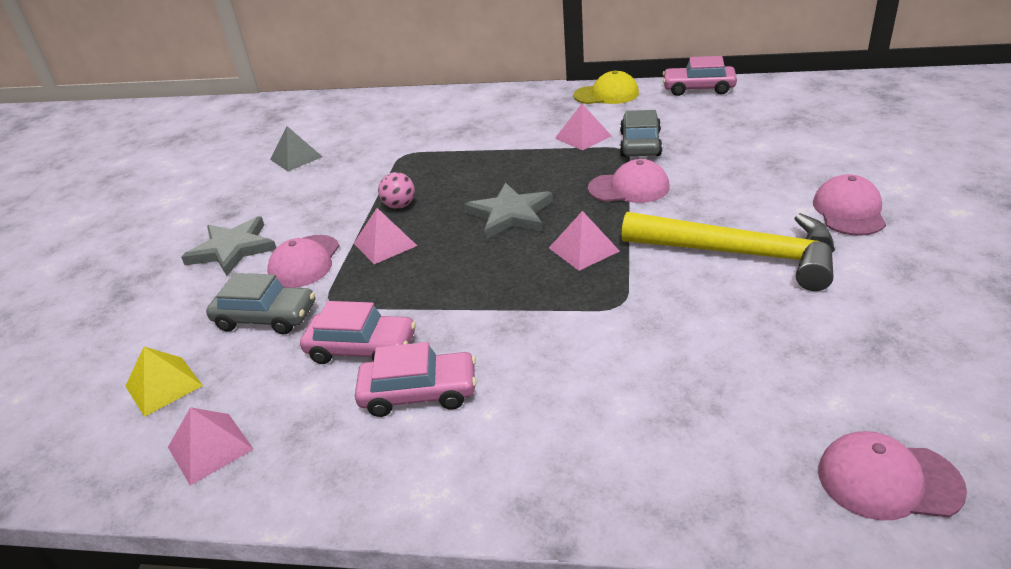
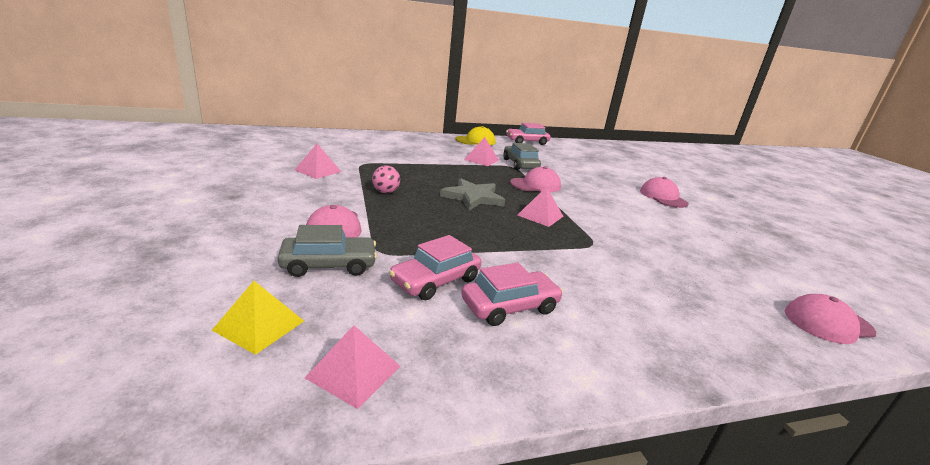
camera: 30 degrees left, 10 degrees down
(233, 249) = (256, 219): grey star -> none
(296, 158) = (270, 162): grey pyramid -> none
(362, 348) = (435, 280): pink car -> pink car turned 150 degrees clockwise
(385, 244) = (394, 214): pink pyramid -> pink pyramid (318, 170)
(741, 254) = (632, 217): yellow hammer -> none

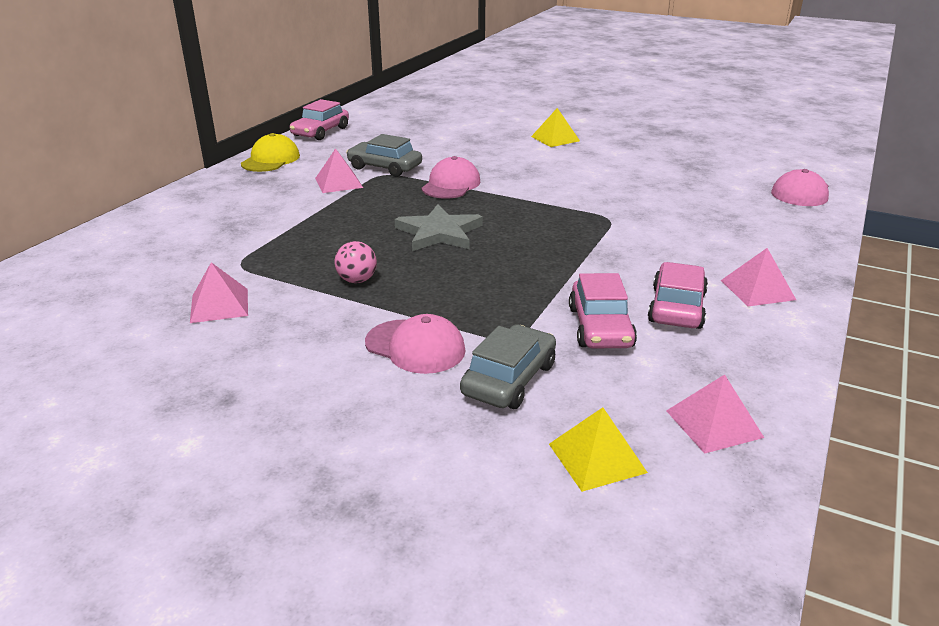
camera: 45 degrees left, 5 degrees up
(540, 215) = (525, 216): pink pyramid -> pink pyramid (757, 290)
(663, 197) = (555, 139): pink cap -> yellow pyramid

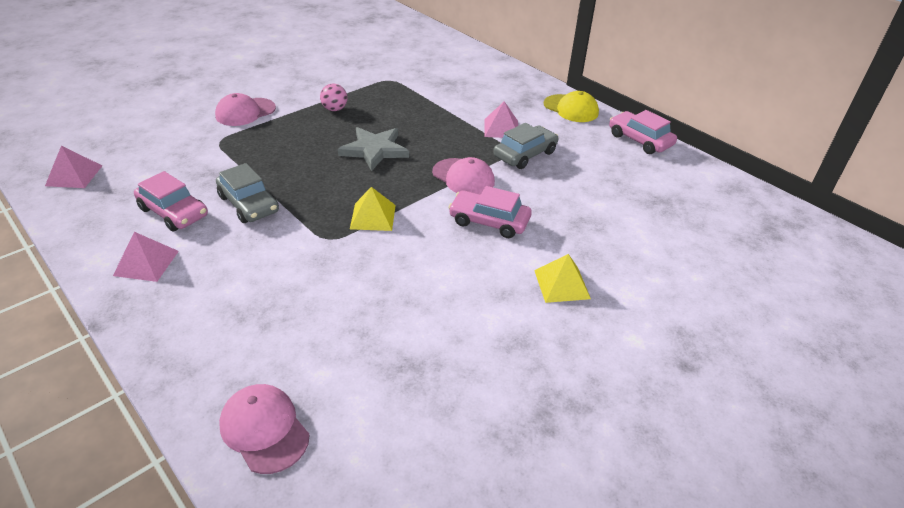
camera: 110 degrees right, 10 degrees up
(219, 305) = (346, 70): pink pyramid -> none
(509, 379) = (185, 130): grey car -> grey car (249, 204)
(597, 457) = (105, 135): yellow pyramid -> yellow pyramid (373, 216)
(600, 327) = (191, 173): pink car -> pink car (489, 221)

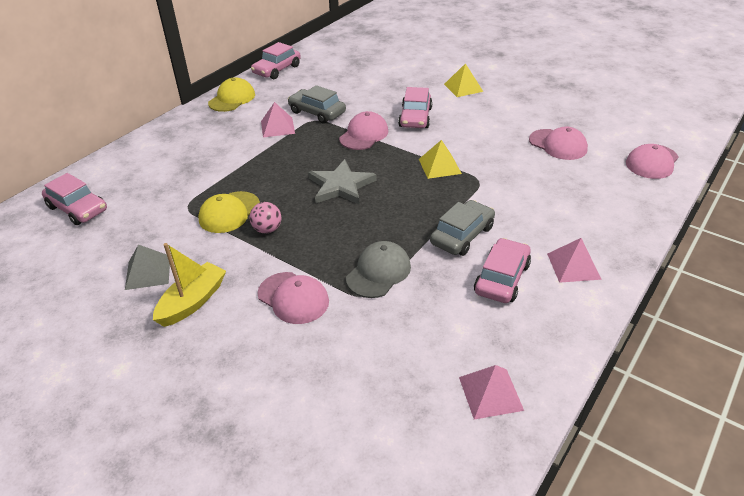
camera: 100 degrees left, 0 degrees up
(240, 151) = (378, 272): none -> grey cap
(276, 77) = (193, 302): none -> yellow boat
(320, 64) = (148, 272): none -> grey pyramid
(365, 334) = (558, 145): none -> pink cap
(369, 95) = (229, 212): none -> yellow cap
(413, 43) = (78, 209): none -> pink car

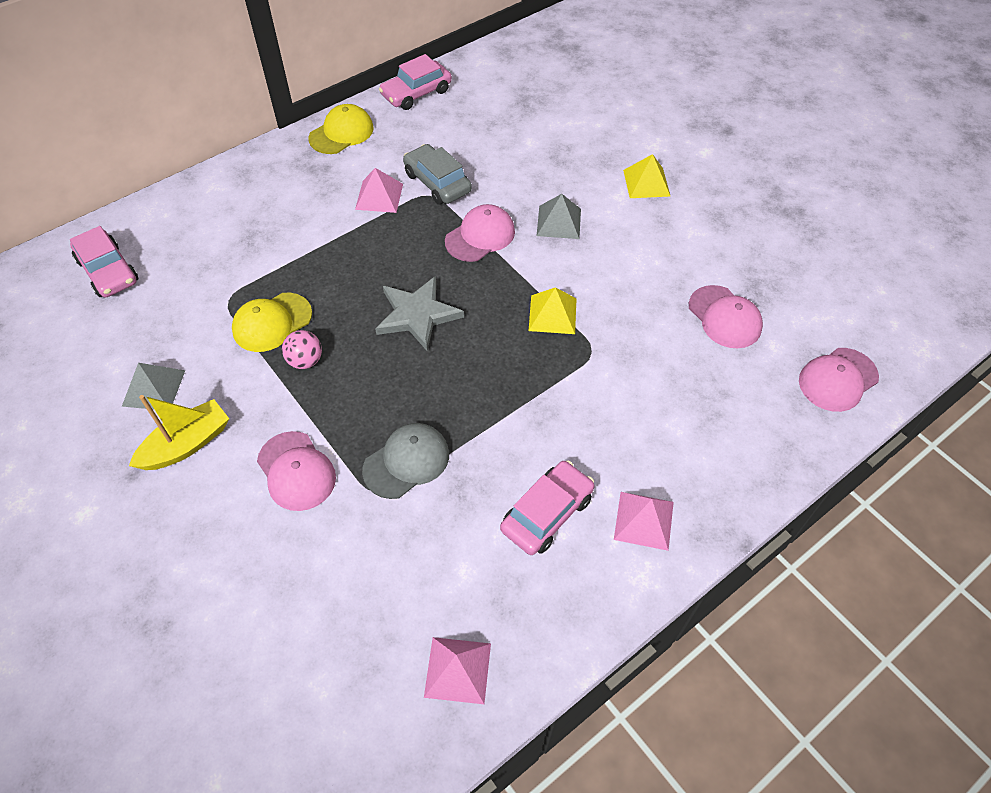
camera: 15 degrees right, 15 degrees up
(415, 117) = (558, 222): pink car -> grey pyramid
(462, 235) = (529, 434): grey car -> none

